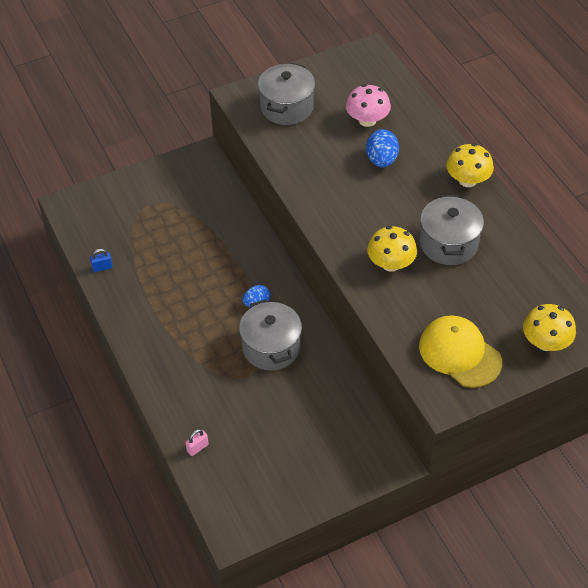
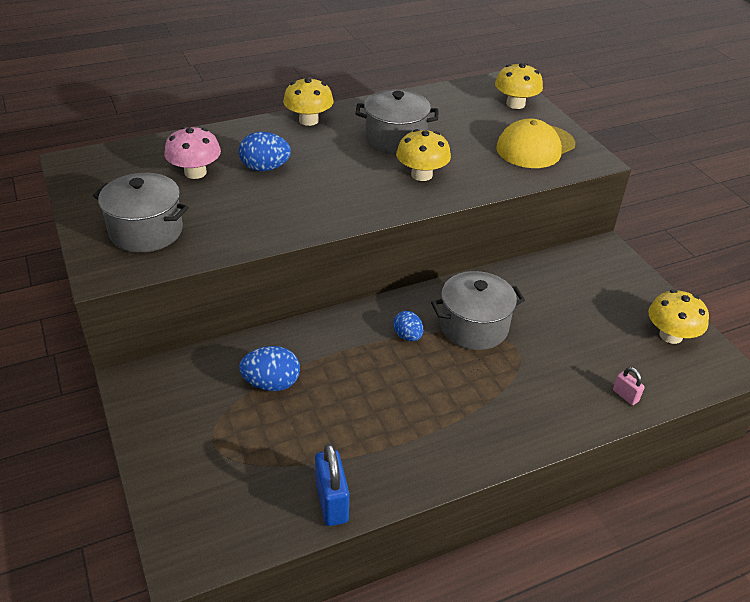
camera: 90 degrees left, 10 degrees down
(102, 267) = (331, 502): blue padlock -> blue padlock, size x1.84
(203, 227) = (271, 383): none -> blue egg
(272, 496) = (671, 335): none -> yellow mushroom

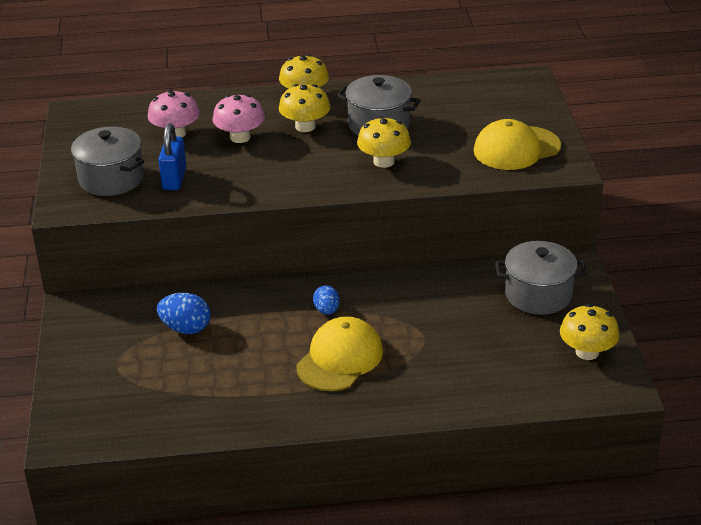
camera: 20 degrees right, 5 degrees down
(265, 168) = (240, 137): blue egg -> pink mushroom
(331, 502) = (193, 425): blue padlock -> blue padlock (174, 179)
(448, 388) = (340, 359): none -> yellow cap
(474, 326) = (394, 313): grey pot -> grey pot (538, 294)
(515, 104) = (525, 103): yellow mushroom -> yellow mushroom (305, 126)
(625, 396) = (504, 394): pink padlock -> none

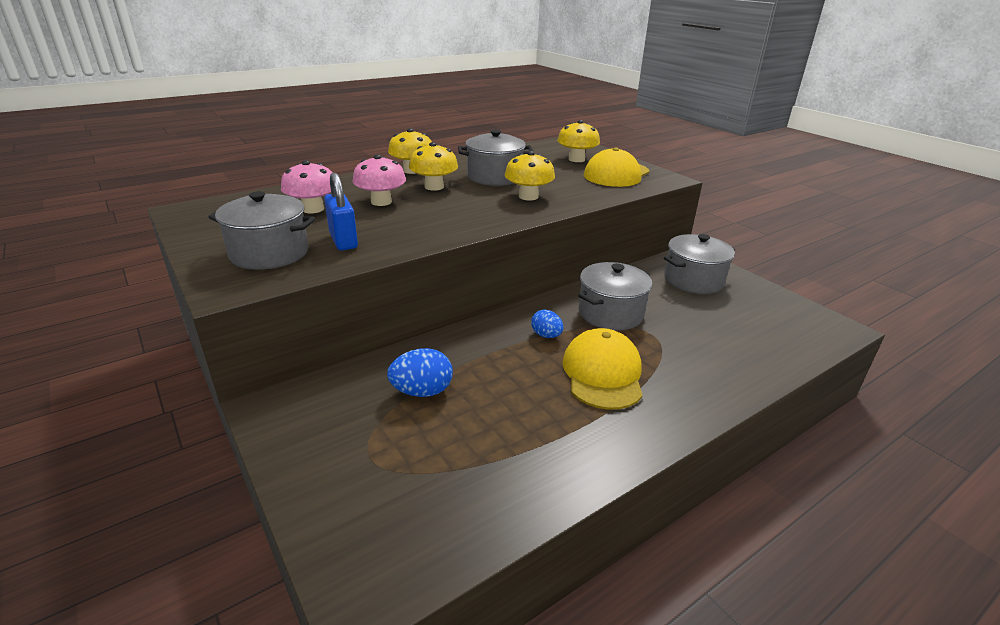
camera: 30 degrees left, 5 degrees down
(408, 306) = (610, 313): none -> grey pot
(587, 352) = (779, 309): yellow mushroom -> yellow mushroom (576, 159)

